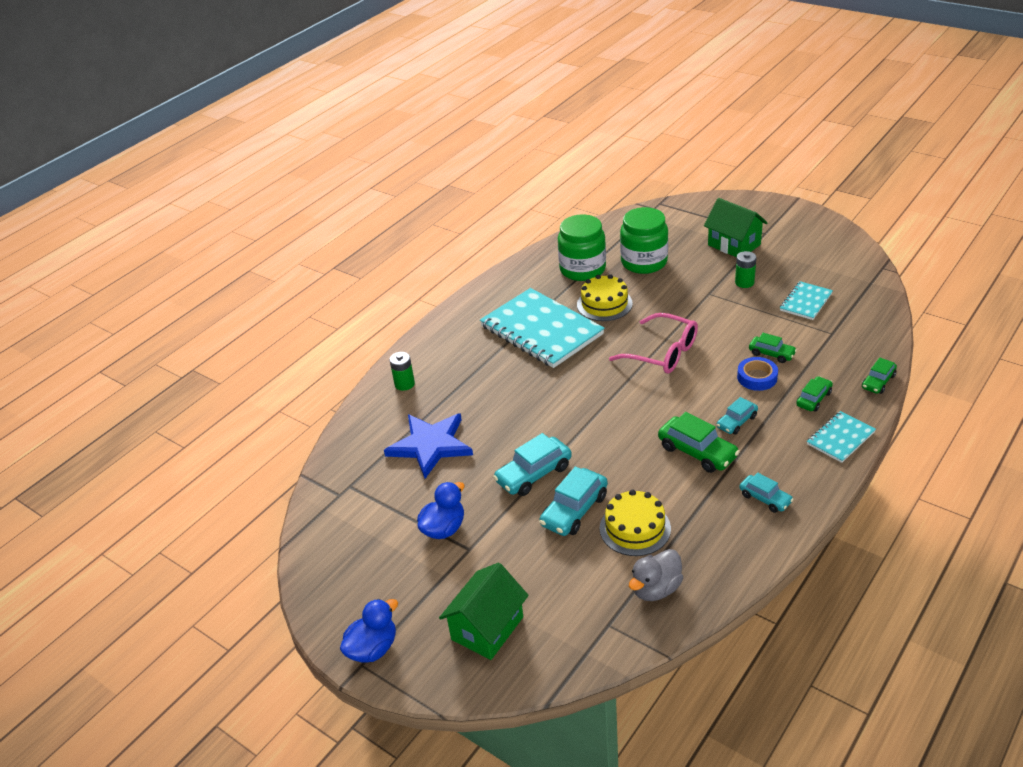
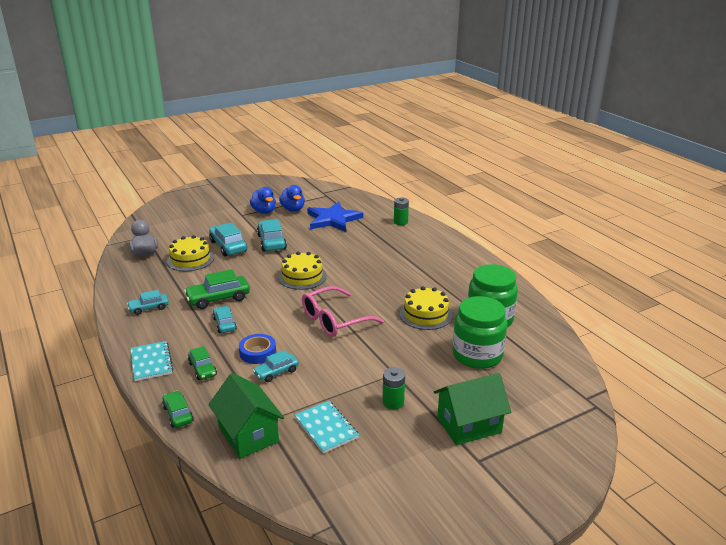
camera: 110 degrees right, 10 degrees down
(373, 648) = (215, 186): blue duck -> blue duck (293, 209)
(487, 628) = (188, 209): green house -> green house (248, 434)
(541, 330) = (415, 279): turquoise notebook -> none
(599, 409) = (302, 276): none -> yellow cake
(771, 354) = (276, 372): green car -> turquoise car

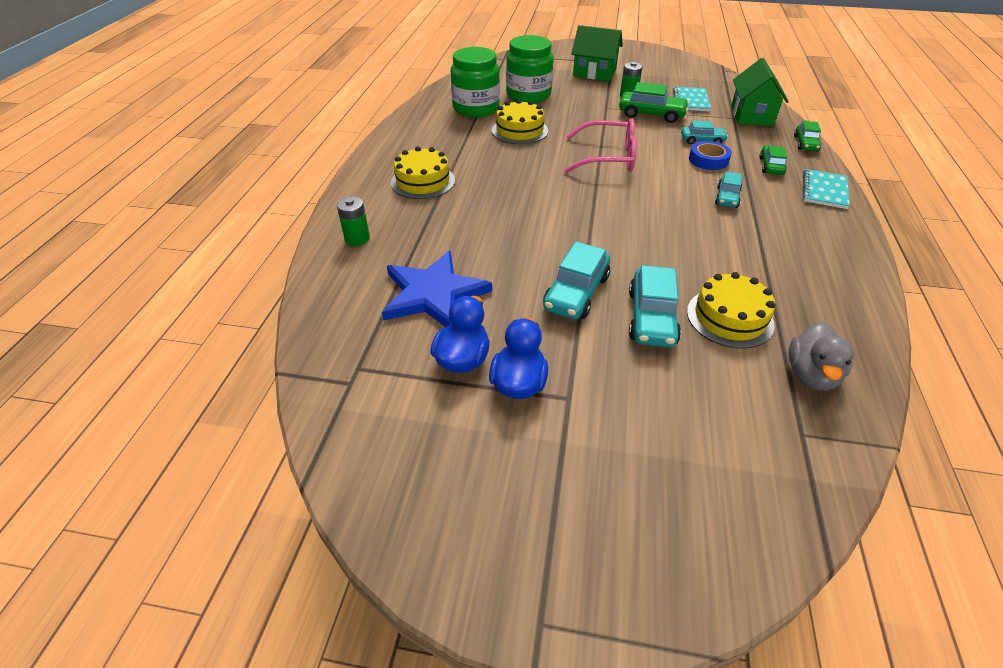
camera: 140 degrees left, 15 degrees up
(149, 308) = (818, 255): turquoise car -> none
(218, 298) = (718, 230): green car -> green car (651, 114)
(302, 276) = (591, 215): yellow cake -> yellow cake (423, 181)

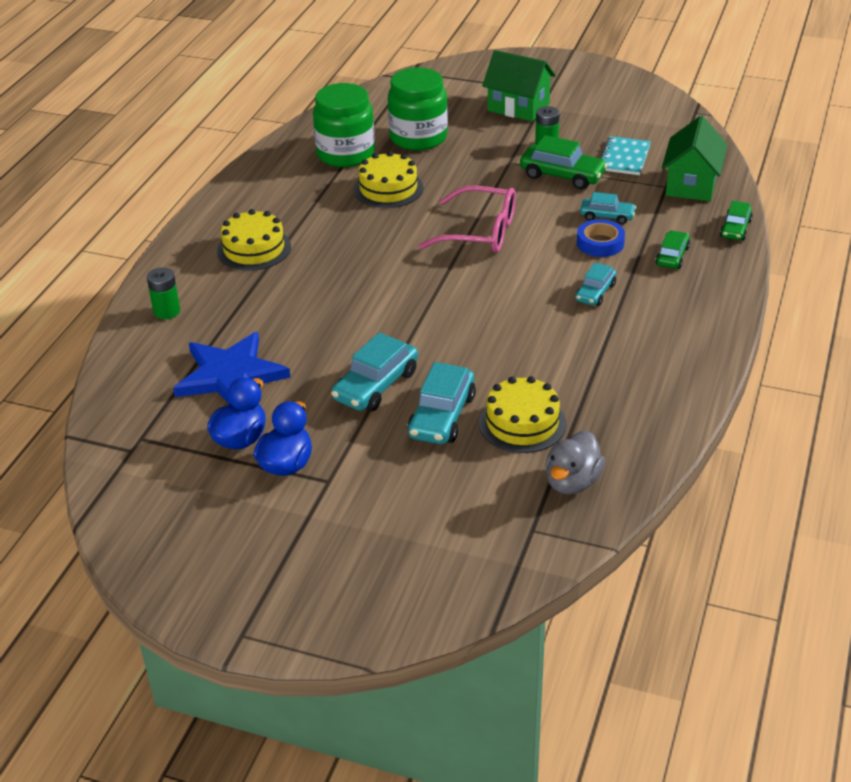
camera: 10 degrees right, 5 degrees down
(824, 190) = (717, 292): turquoise notebook -> none

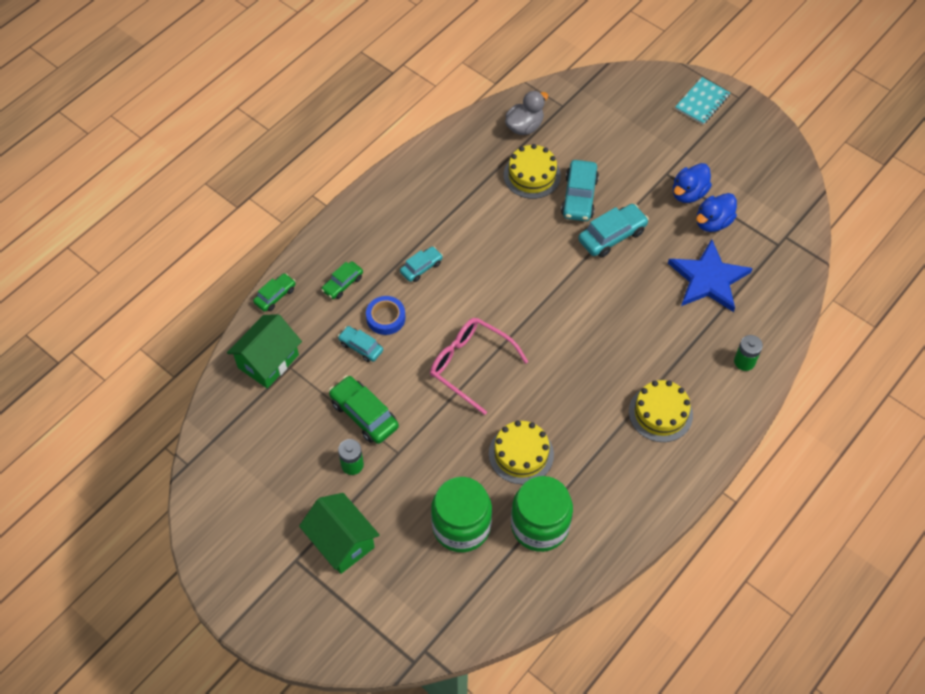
camera: 160 degrees left, 20 degrees up
(442, 416) = (579, 197): turquoise car -> turquoise car turned 150 degrees clockwise
(624, 158) = (297, 419): turquoise notebook -> turquoise notebook (702, 102)

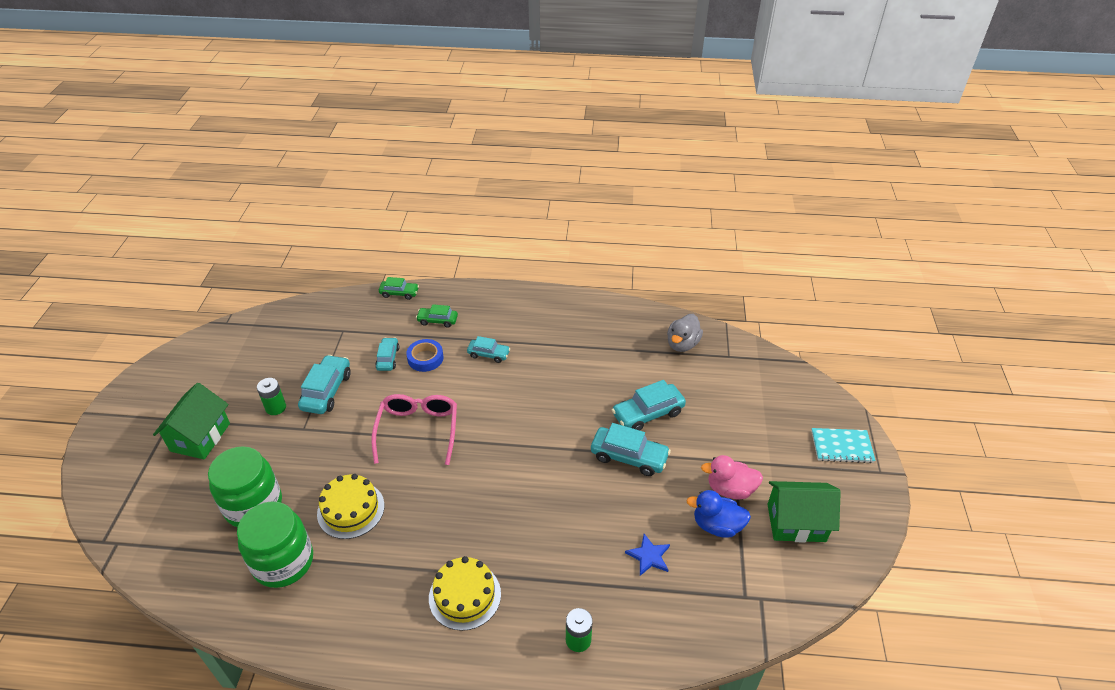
camera: 55 degrees right, 15 degrees down
(268, 361) = (340, 317): green house -> green house (796, 522)
(364, 414) = (327, 391): green car -> turquoise car
(524, 126) = (682, 344): grey duck -> grey duck turned 105 degrees clockwise
(532, 175) = (639, 373): yellow cake -> none
(688, 193) = (730, 489): blue duck -> pink duck
(708, 279) = (649, 556): blue star -> blue star, size x0.48

